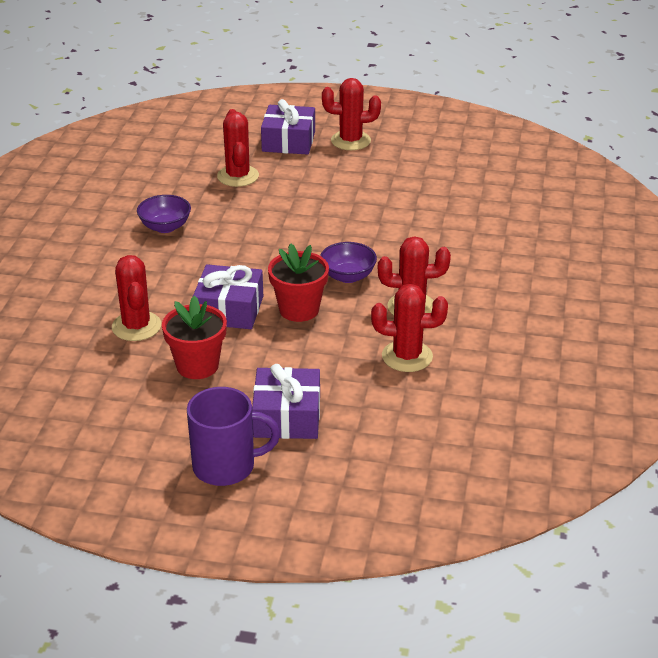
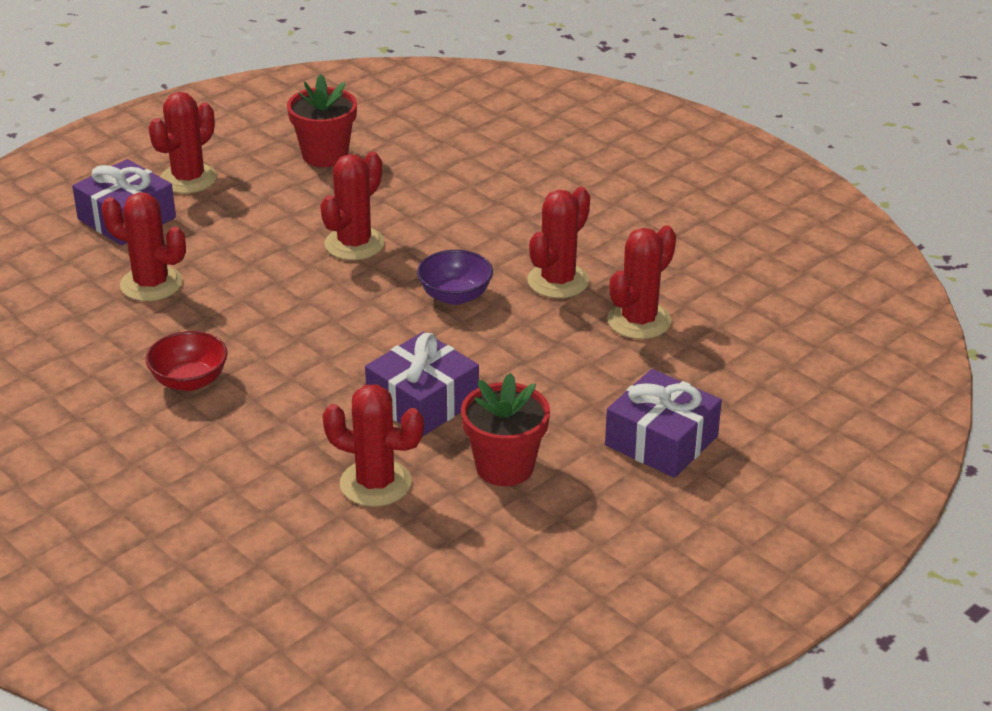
camera: 55 degrees left, 0 degrees up
(165, 227) = (189, 381): purple bowl -> red bowl
(226, 466) = (706, 517): purple mug -> none
(299, 309) = (479, 353): red flower pot -> red flower pot (325, 155)
(356, 220) = (354, 244): none -> red cactus

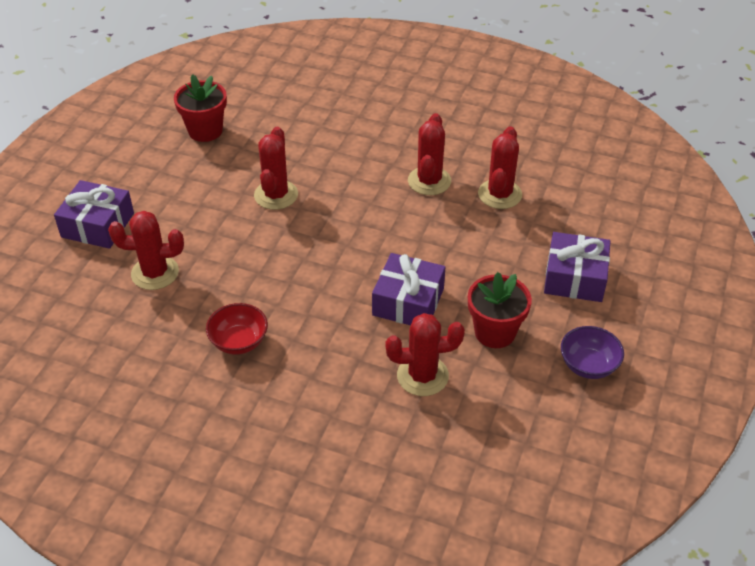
camera: 25 degrees left, 10 degrees up
(188, 179) = (120, 179): red cactus -> none
(455, 296) = (371, 213): purple bowl -> purple bowl (588, 365)

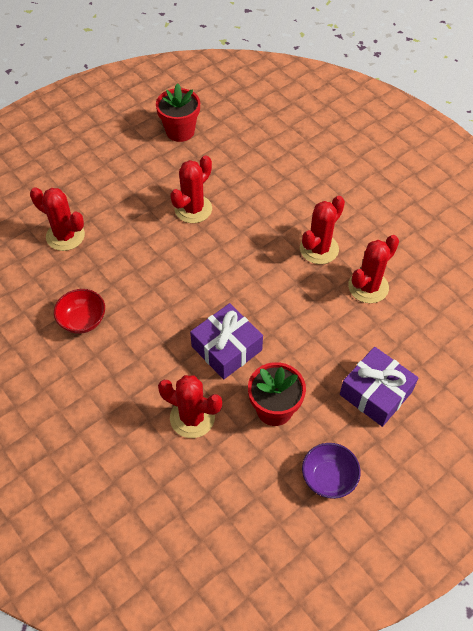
camera: 30 degrees right, 10 degrees up
(97, 225) = (54, 179): purple gift -> none

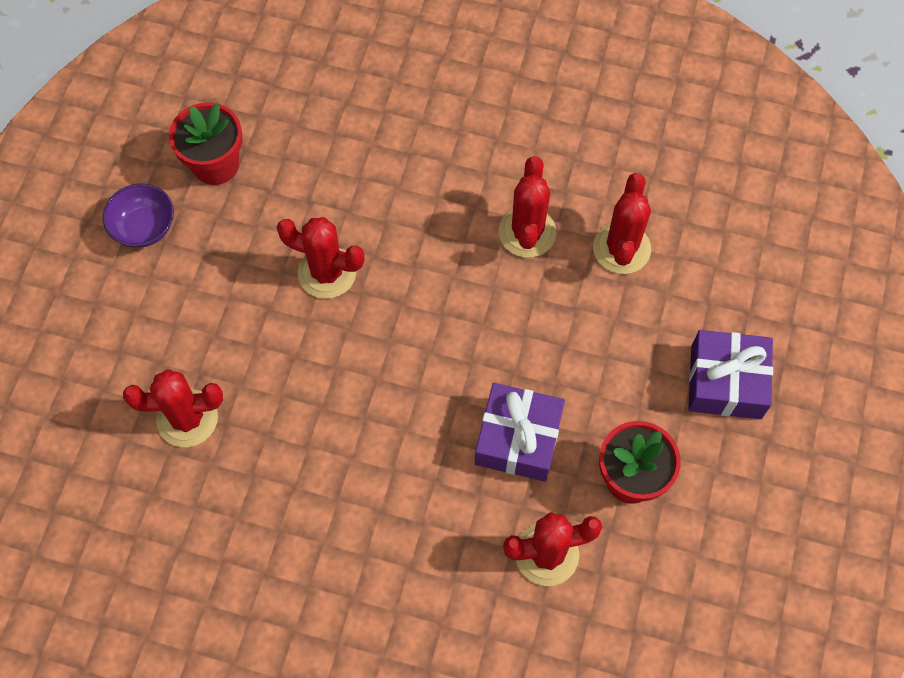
camera: 35 degrees left, 10 degrees up
(83, 320) = (312, 521): red bowl -> none
(193, 209) = (327, 273): red cactus -> red cactus turned 75 degrees counterclockwise
(328, 478) = (749, 520): purple bowl -> purple bowl (144, 227)

